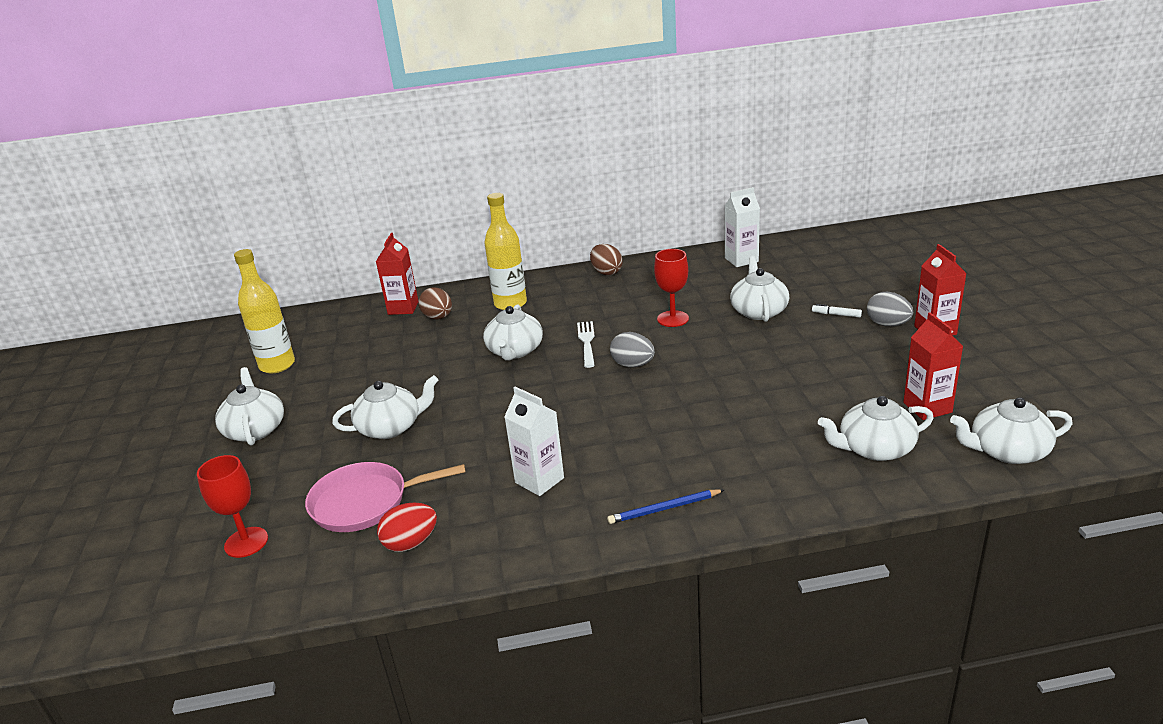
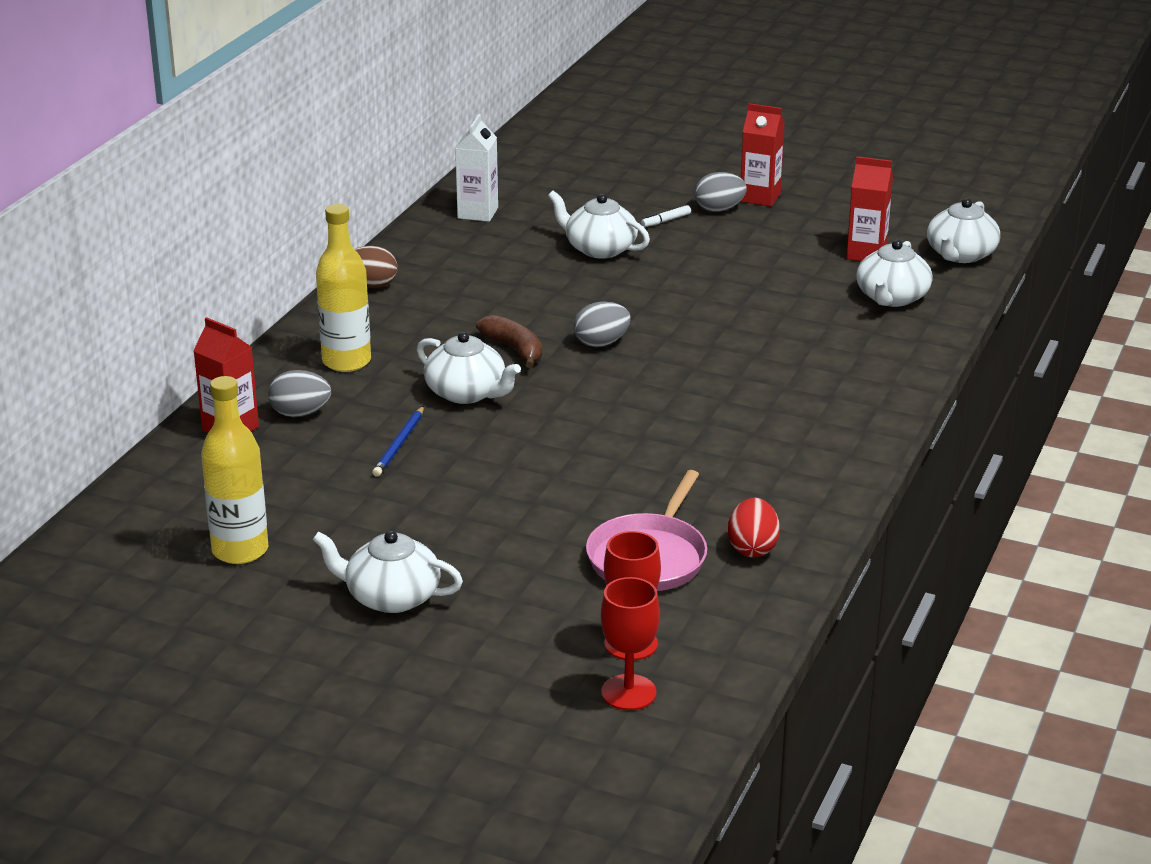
camera: 60 degrees left, 0 degrees up
(390, 427) = (520, 508): white teapot -> none
(438, 317) = (300, 413): brown egg -> grey egg
(539, 480) = (737, 455): white carton -> none
(586, 342) = (514, 349): white fork -> brown banana
(664, 509) = (857, 412): blue pencil -> blue pencil (399, 444)
(673, 319) = (542, 292): red goblet -> red goblet (628, 692)

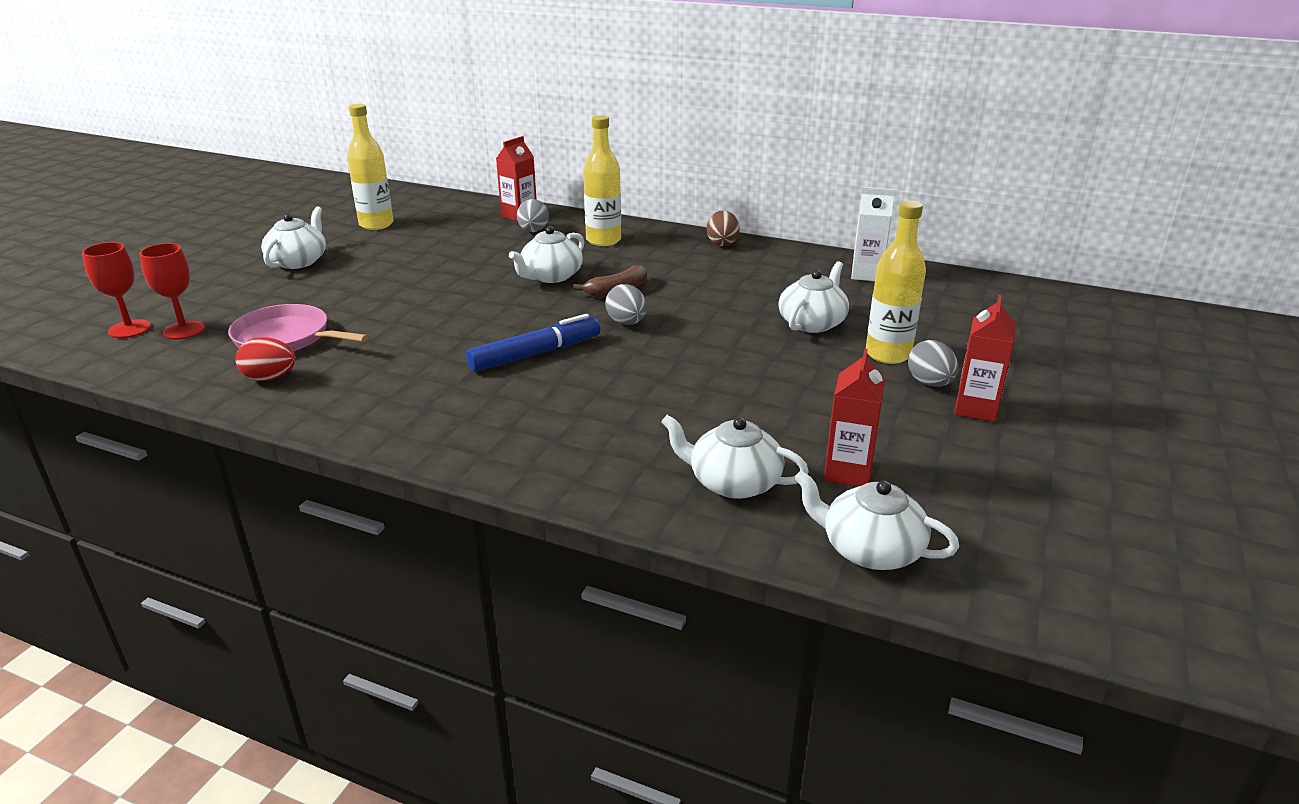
camera: 90 degrees right, 0 degrees up
(399, 444) = (483, 258): blue pencil -> none
(666, 221) = (888, 354): white marker -> yellow bottle
(679, 391) = (535, 354): none -> blue marker

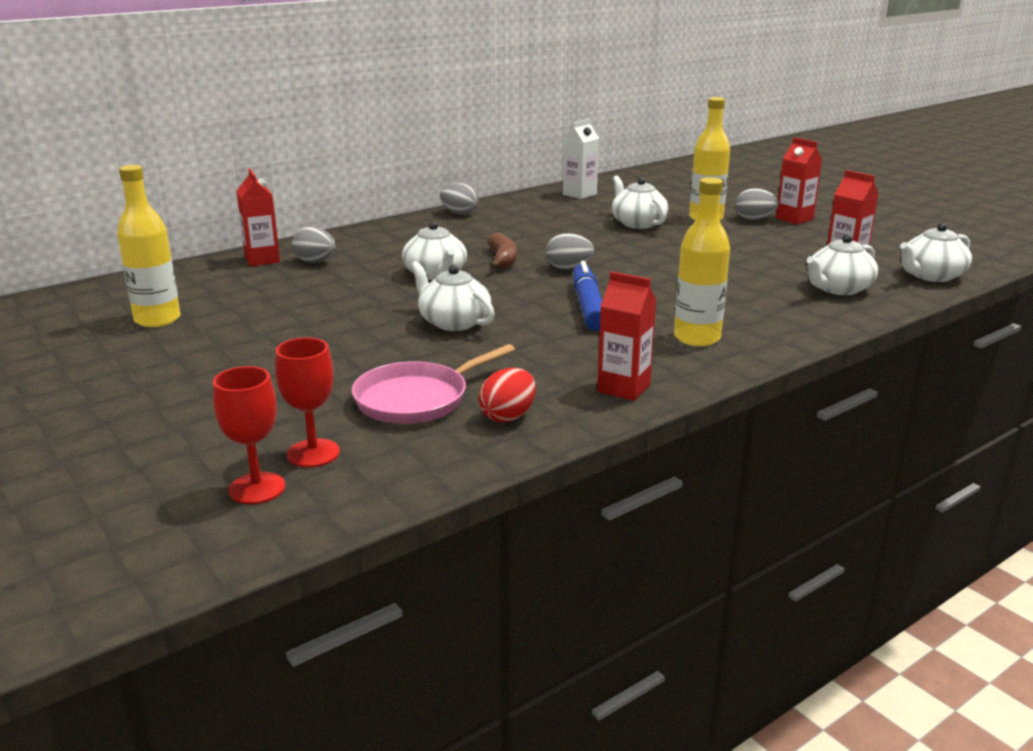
camera: 60 degrees left, 5 degrees down
(298, 261) = (200, 371): white teapot -> white teapot (453, 322)
(351, 413) = (623, 388): none -> red carton
(603, 240) = (385, 244): yellow bottle -> yellow bottle (697, 338)
(722, 243) = (459, 213): brown egg -> grey egg

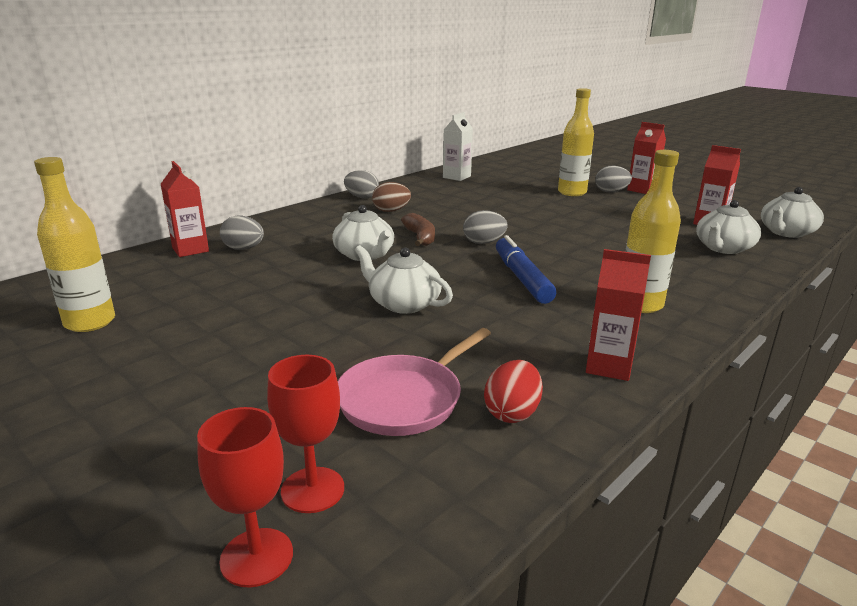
camera: 10 degrees left, 0 degrees up
(484, 230) = (391, 211): none -> brown egg
(638, 223) = (519, 199): white teapot -> none

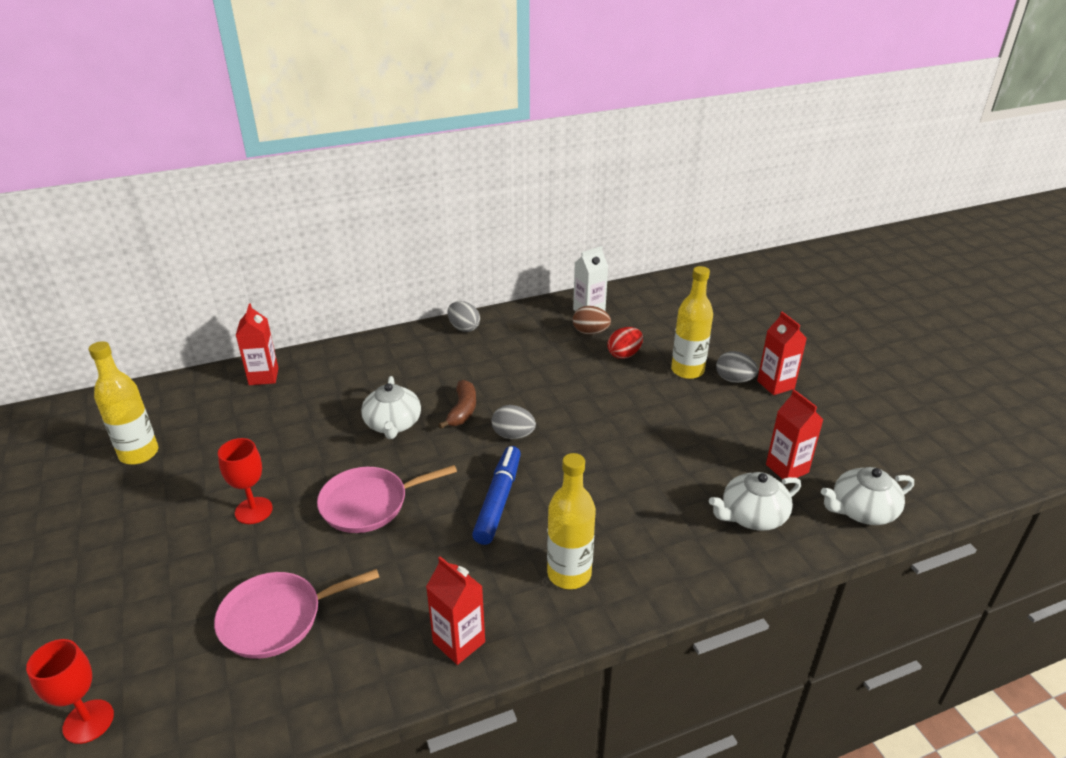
camera: 25 degrees right, 10 degrees up
(243, 249) = (304, 387): grey egg -> none
(312, 490) = (155, 681): red goblet -> red goblet (253, 510)
(391, 211) = (472, 359): brown egg -> brown egg (590, 332)
(403, 303) = (368, 504): white teapot -> pink pan
(512, 413) = (337, 663): red egg -> red egg (624, 354)

